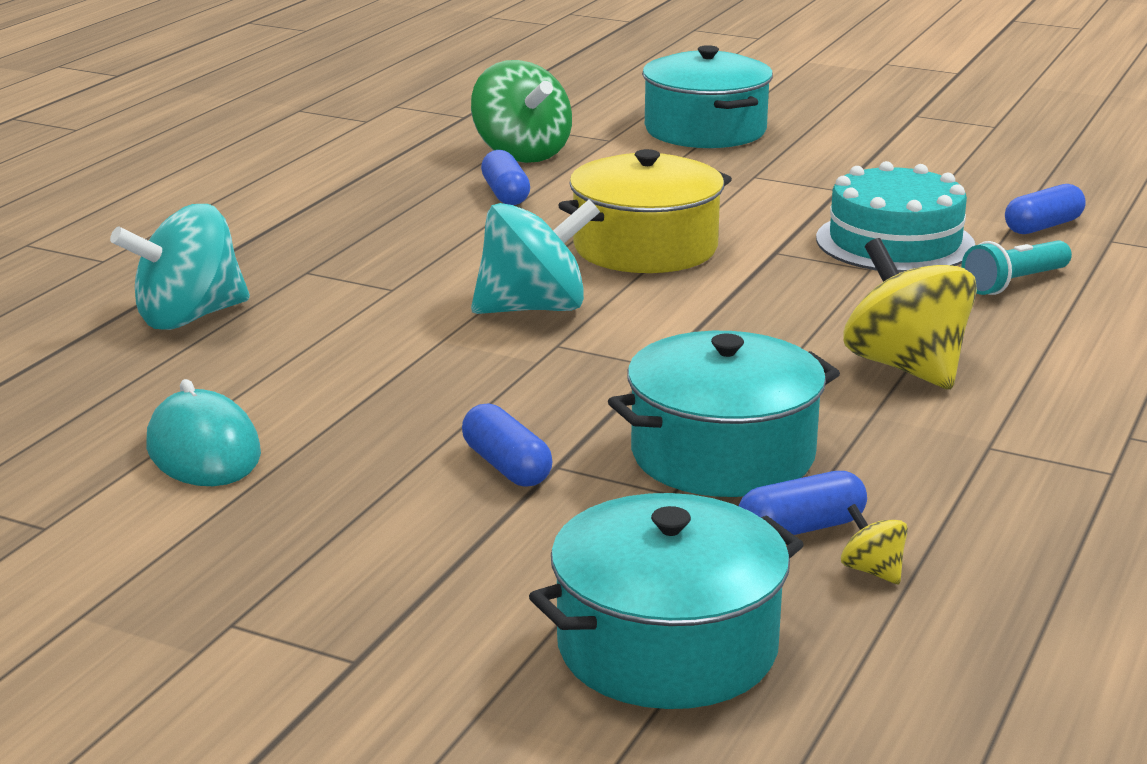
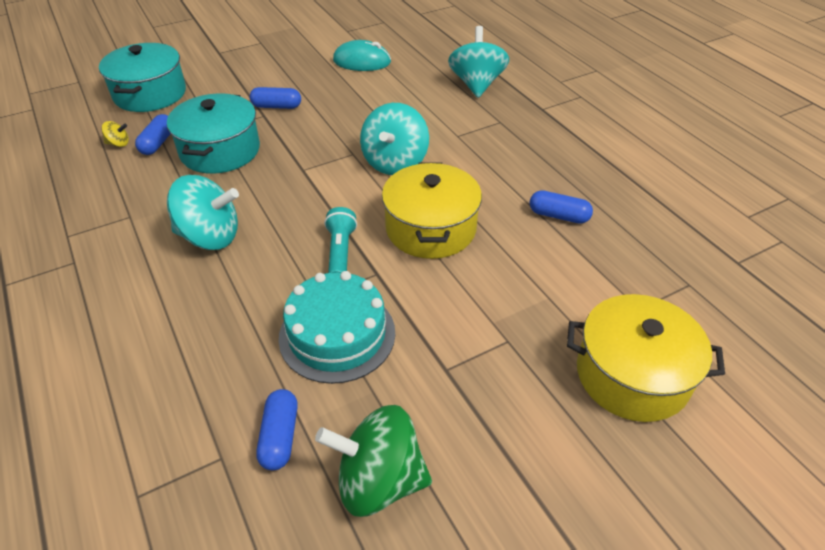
camera: 125 degrees right, 20 degrees up
(521, 154) = (632, 253): green spinning top -> green spinning top (379, 480)
(705, 130) = (632, 375): turquoise pot -> yellow pot
(906, 367) = (210, 237): yellow spinning top -> turquoise spinning top
(1014, 283) = (230, 345): turquoise flashlight -> turquoise flashlight (340, 252)

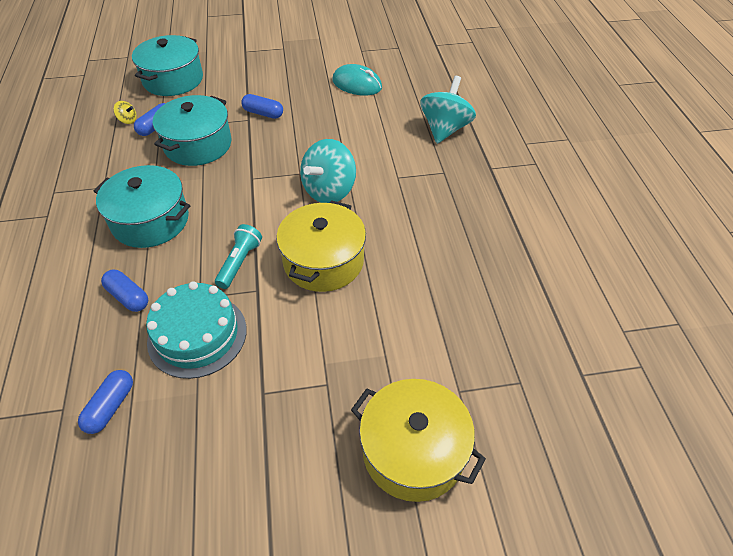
camera: 20 degrees right, 5 degrees up
(210, 237) = (150, 221): turquoise spinning top -> turquoise pot
(379, 480) = (160, 469): green spinning top -> none
(558, 216) = (441, 280): blue capsule -> blue capsule (128, 297)

